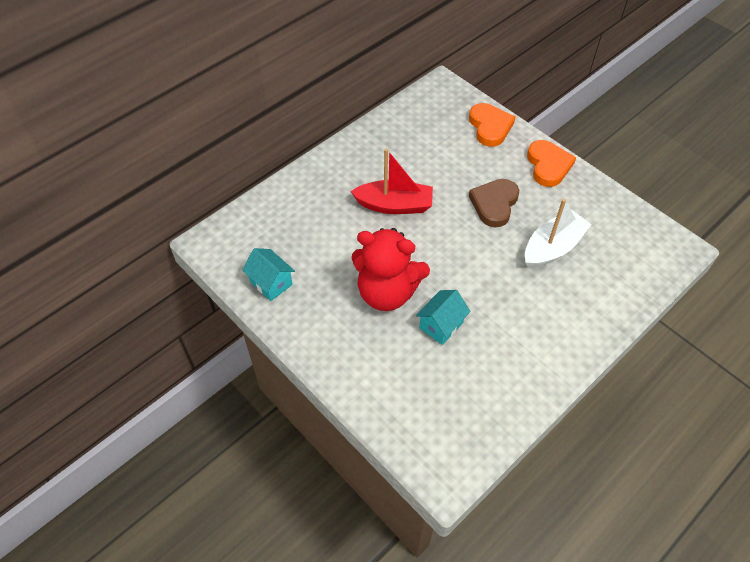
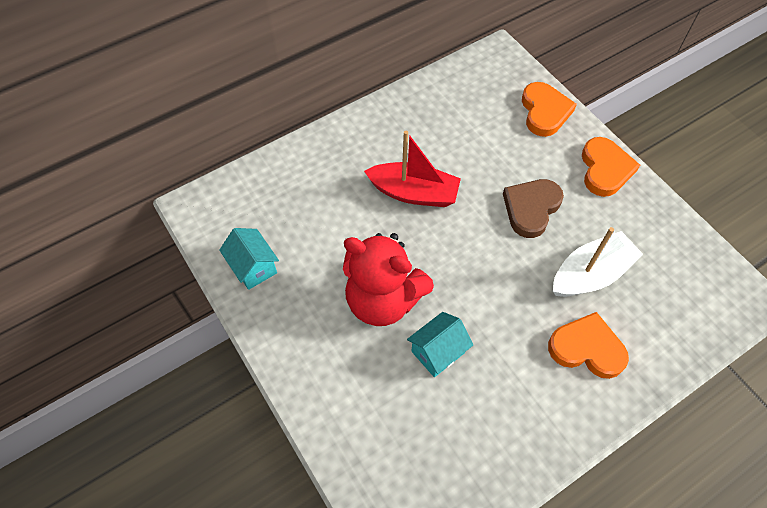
camera: 10 degrees right, 5 degrees up
(560, 304) = (587, 348): none -> orange heart

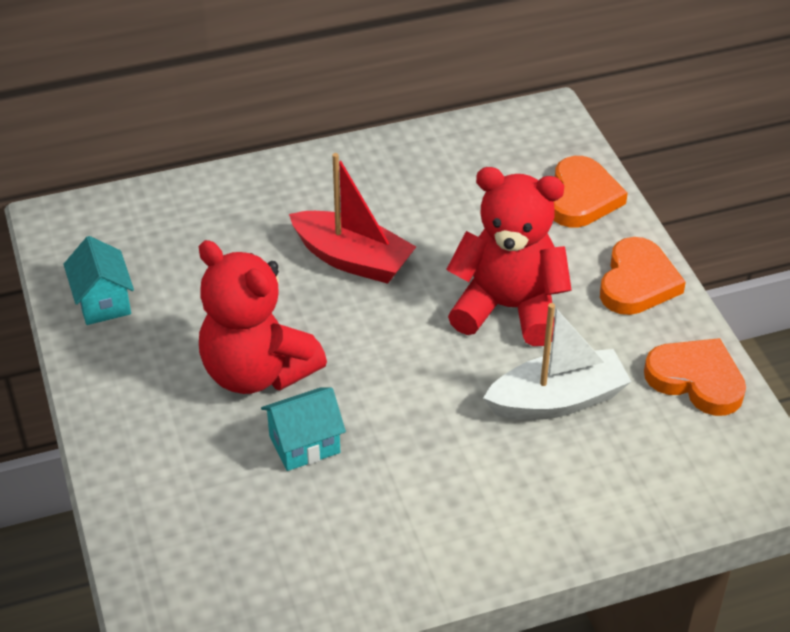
camera: 15 degrees right, 15 degrees down
(531, 208) = (508, 308): brown heart -> red teddy bear
(587, 348) = (511, 483): orange heart -> orange heart (696, 380)

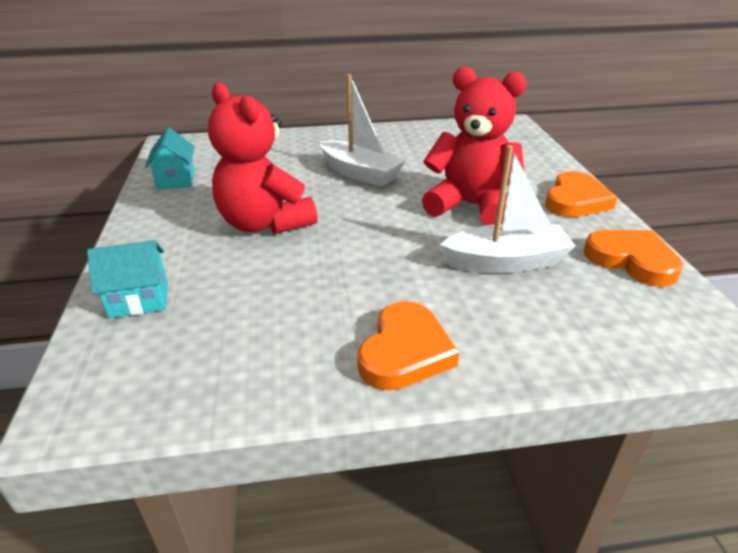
camera: 10 degrees right, 10 degrees down
(304, 444) = (281, 269): turquoise house -> turquoise house (139, 300)
(352, 259) = (360, 173): red boat -> white boat
(582, 197) = (532, 157): orange heart -> orange heart (405, 351)

